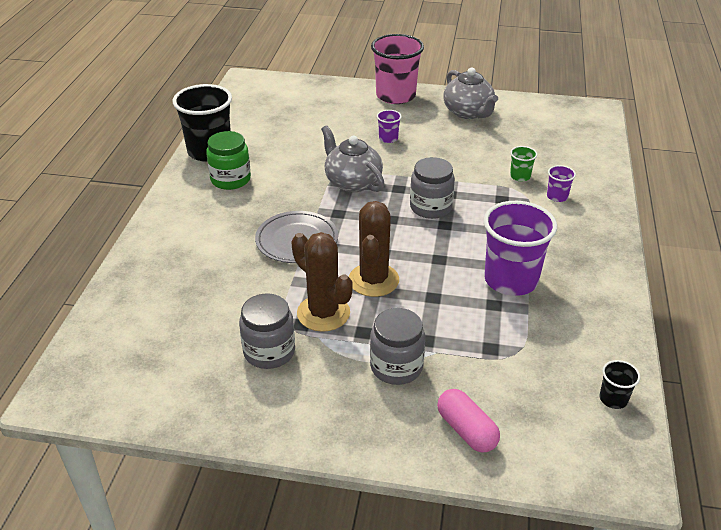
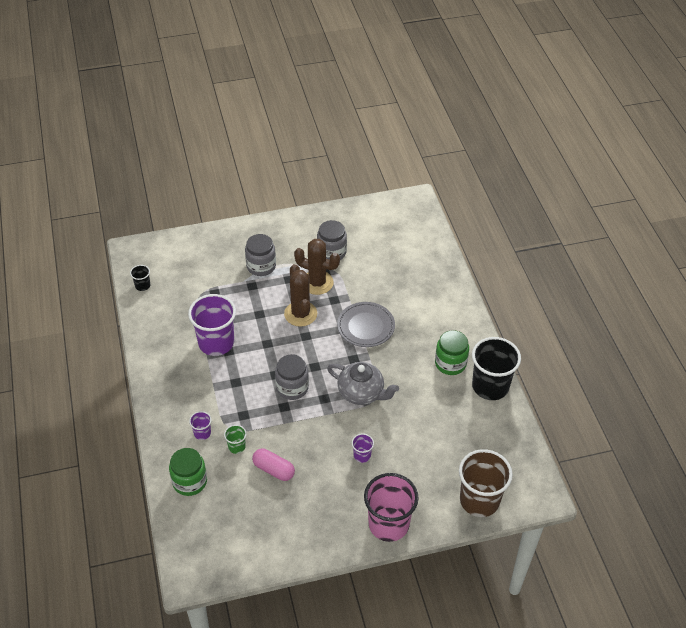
camera: 155 degrees right, 10 degrees up
(303, 89) = (479, 500): none -> brown cup
(466, 430) = (213, 247): pink capsule -> pink capsule (273, 469)
(468, 112) = (309, 522): grey teapot -> none
(581, 164) = (190, 481): none -> green jar

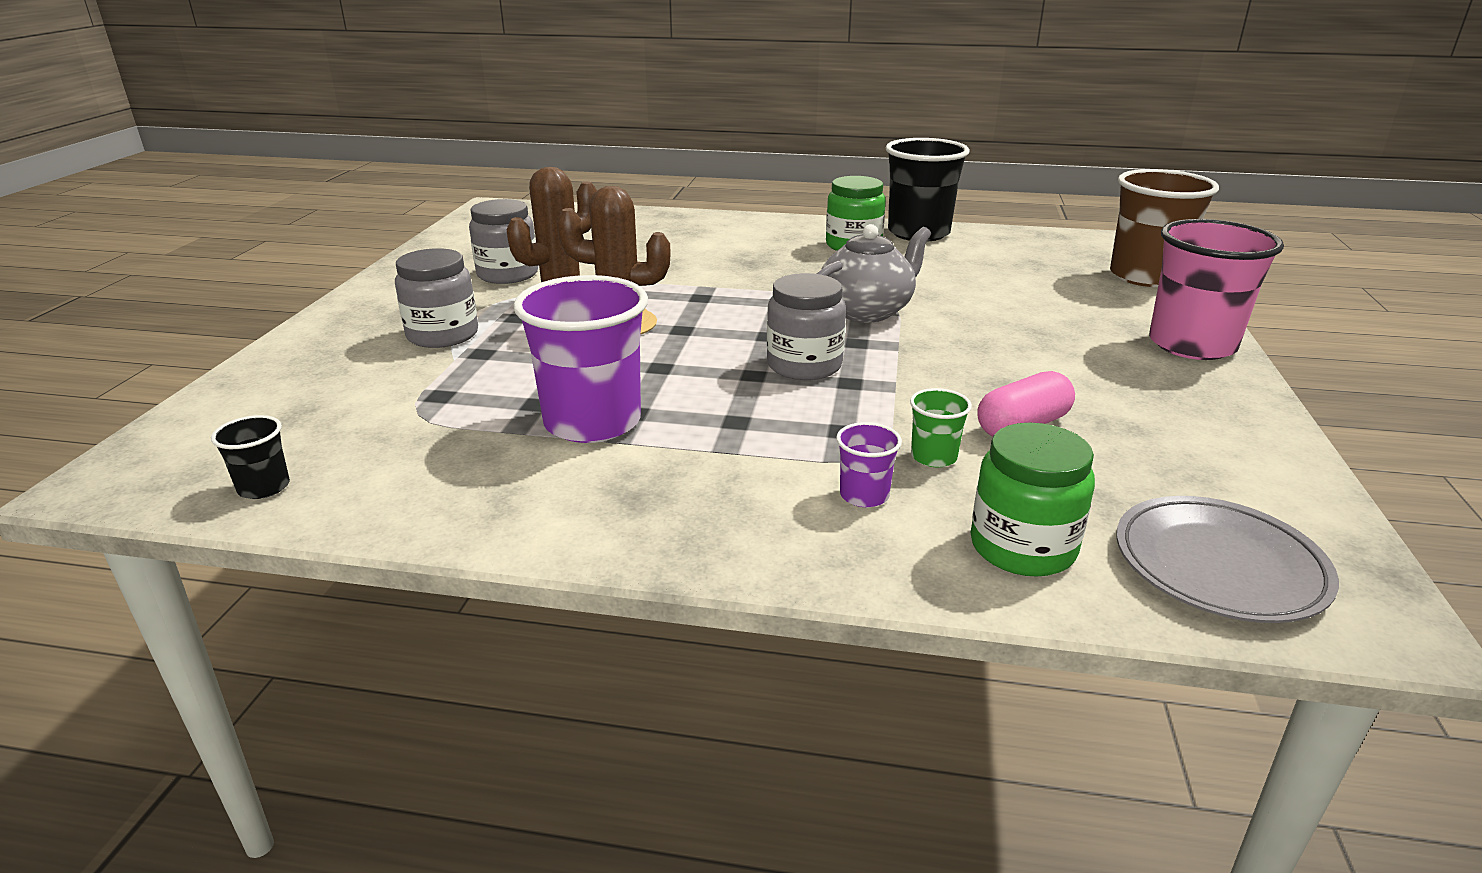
camera: 65 degrees left, 20 degrees down
(362, 455) = (1018, 337): purple cup -> none
(366, 326) = (715, 281): grey plate -> grey plate (1219, 565)

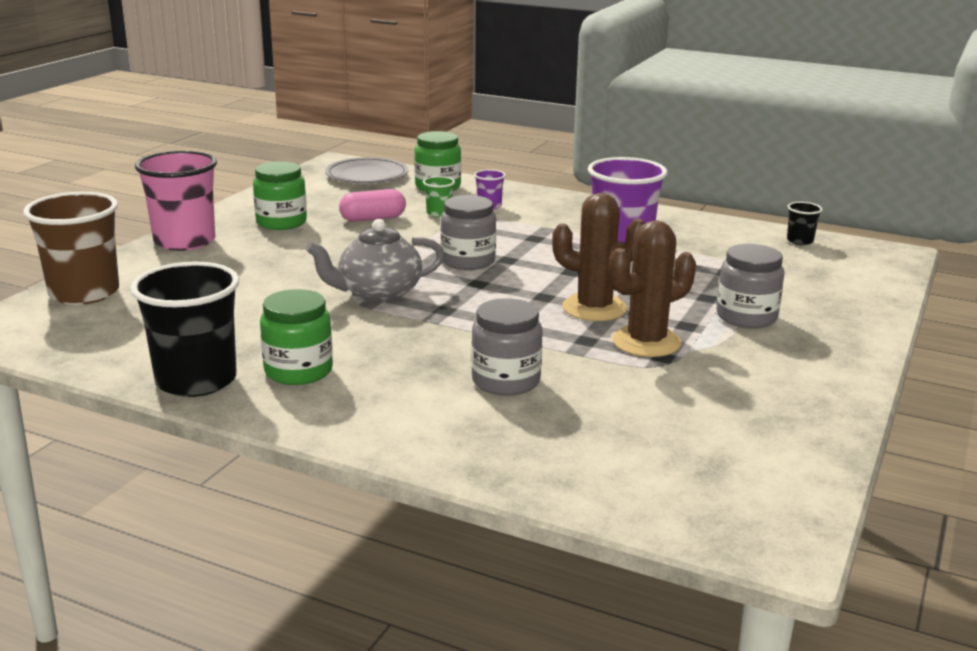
camera: 165 degrees left, 5 degrees down
(508, 274) = (709, 381): grey jar -> grey jar (506, 381)
(1139, 396) = (281, 222): none -> green jar

